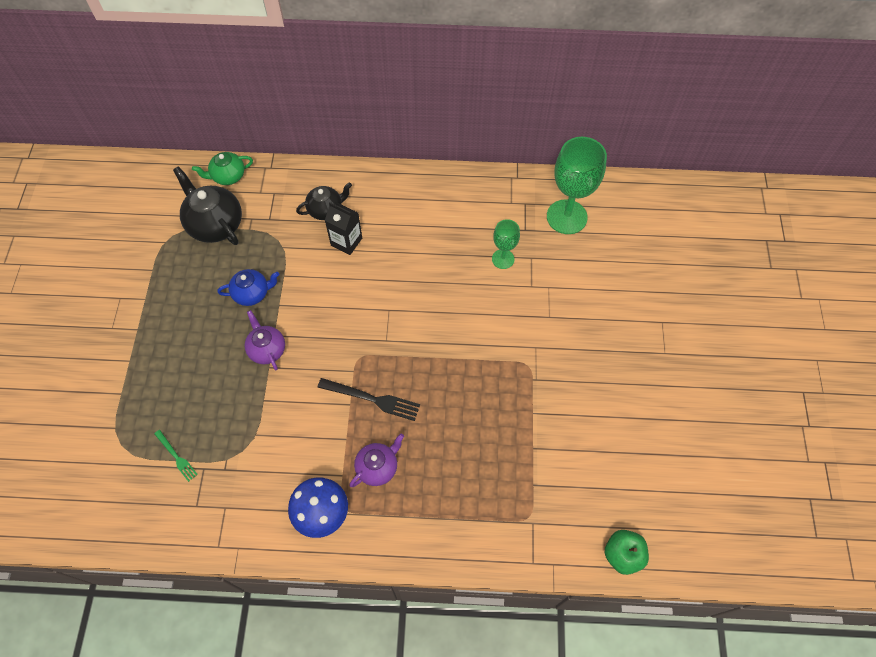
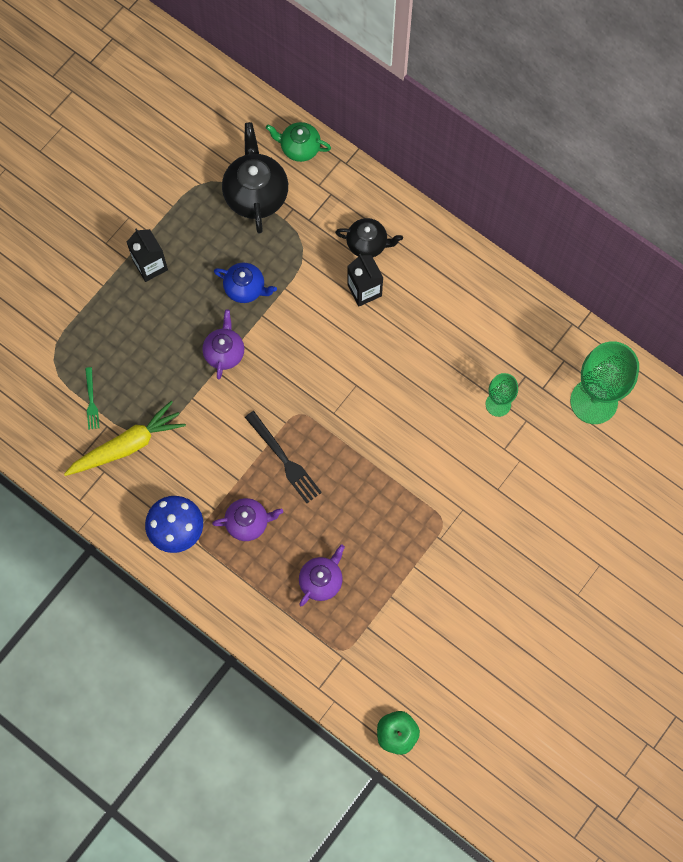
camera: 35 degrees right, 10 degrees up
(161, 322) = (150, 265): none -> black carton
(232, 473) = (127, 445): none -> yellow carrot
(470, 473) = (321, 580): none -> purple teapot

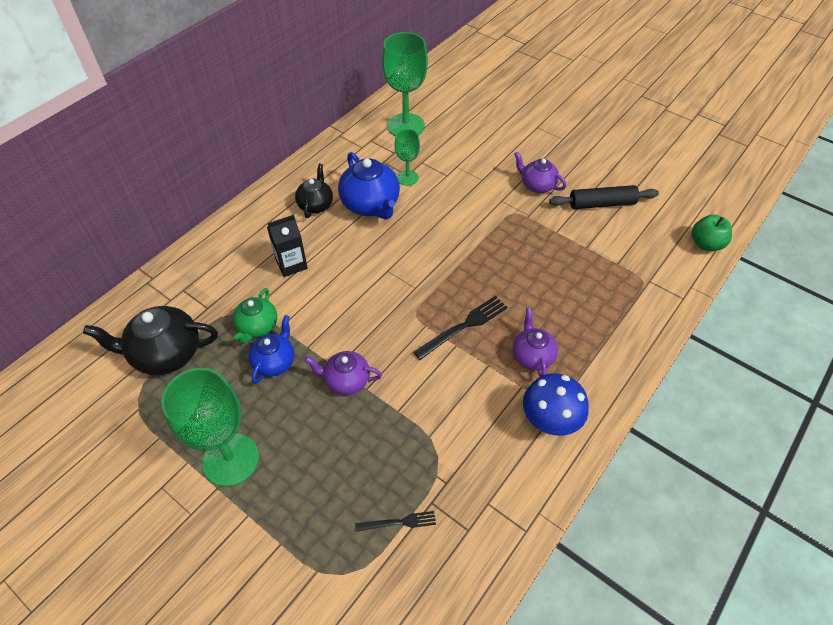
camera: 90 degrees left, 20 degrees down
(91, 401) = (399, 522): green fork -> black fork
(127, 445) = (455, 478): yellow carrot -> none
(150, 265) = (231, 459): black carton -> green goblet
(299, 148) = (123, 316): green teapot -> green teapot (257, 327)
(321, 580) = (581, 296): purple teapot -> purple teapot (537, 185)
(367, 244) = (243, 261): black teapot -> black teapot (316, 205)
(452, 365) = (371, 205): none -> blue teapot
(460, 625) = (602, 204): none -> black rolling pin

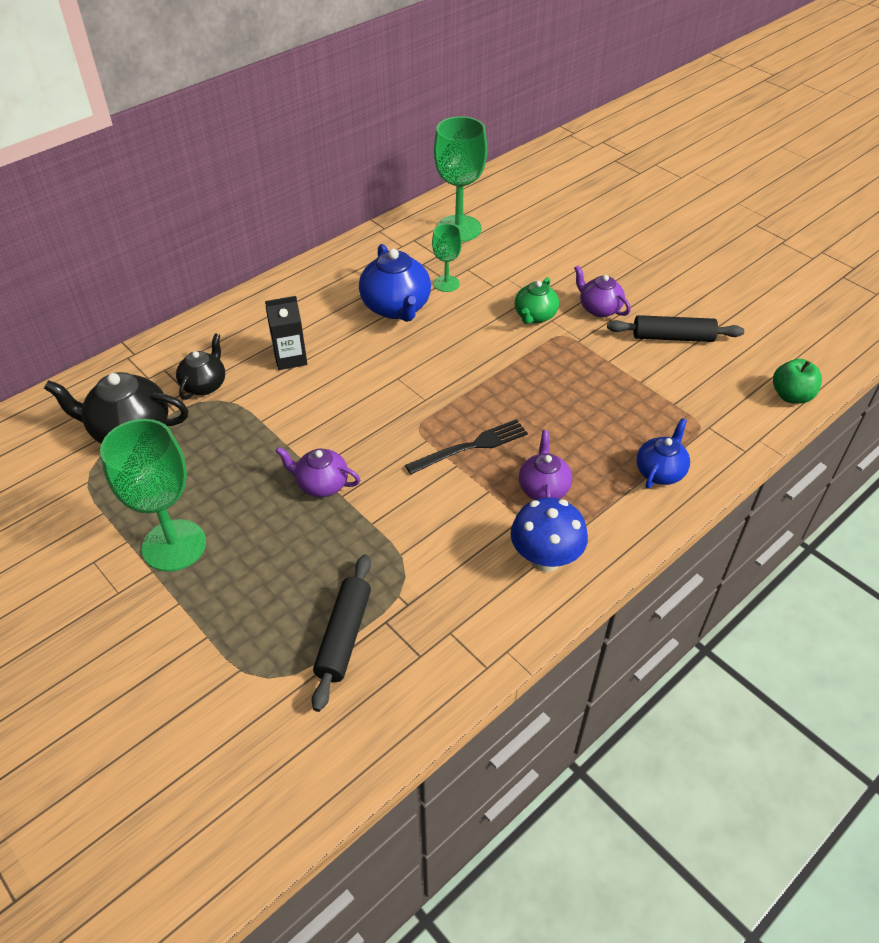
camera: 10 degrees right, 5 degrees down
(257, 327) = (236, 417): green teapot -> green teapot (535, 316)
(275, 362) = (246, 455): blue teapot -> blue teapot (660, 471)
(316, 205) = (333, 300): black teapot -> black teapot (204, 385)
(399, 522) = (344, 636): black fork -> black rolling pin

